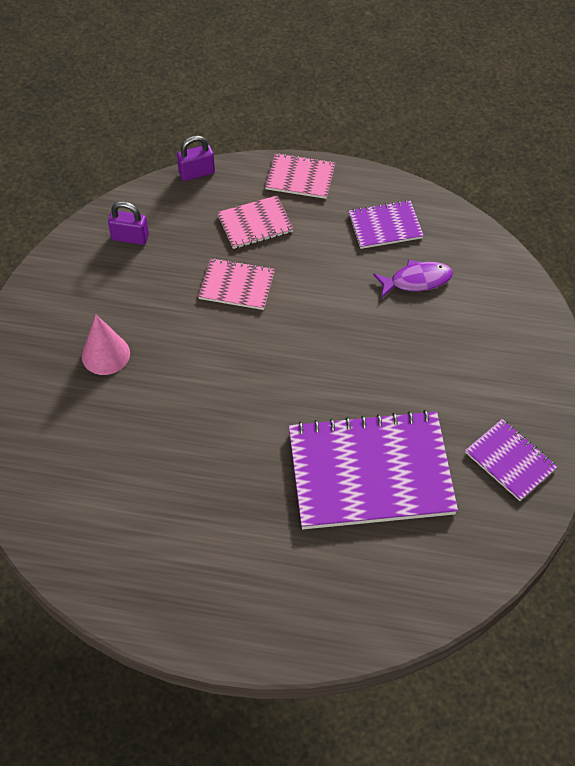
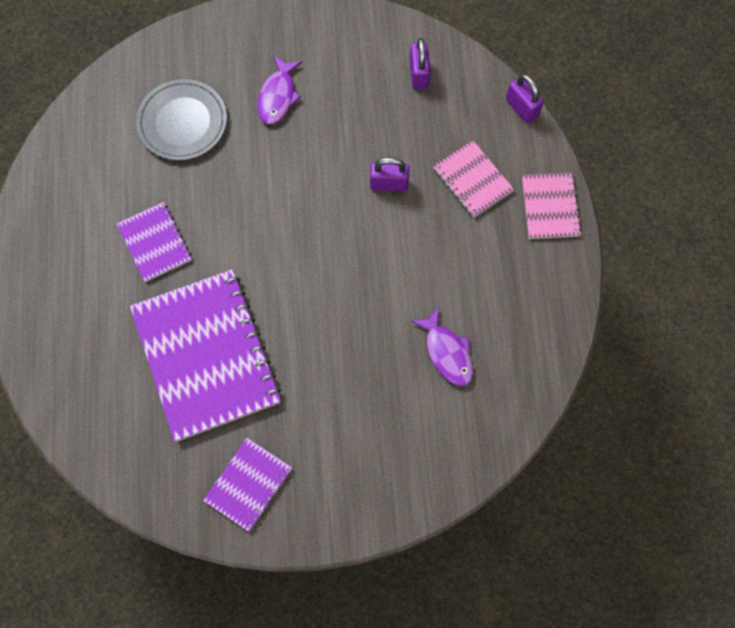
camera: 75 degrees right, 15 degrees up
(100, 445) = (182, 122): none -> grey plate
(105, 354) = (278, 96): pink cone -> purple fish
(236, 285) = (389, 184): pink notebook -> purple padlock
(385, 226) = (511, 306): purple notebook -> purple notebook (155, 243)

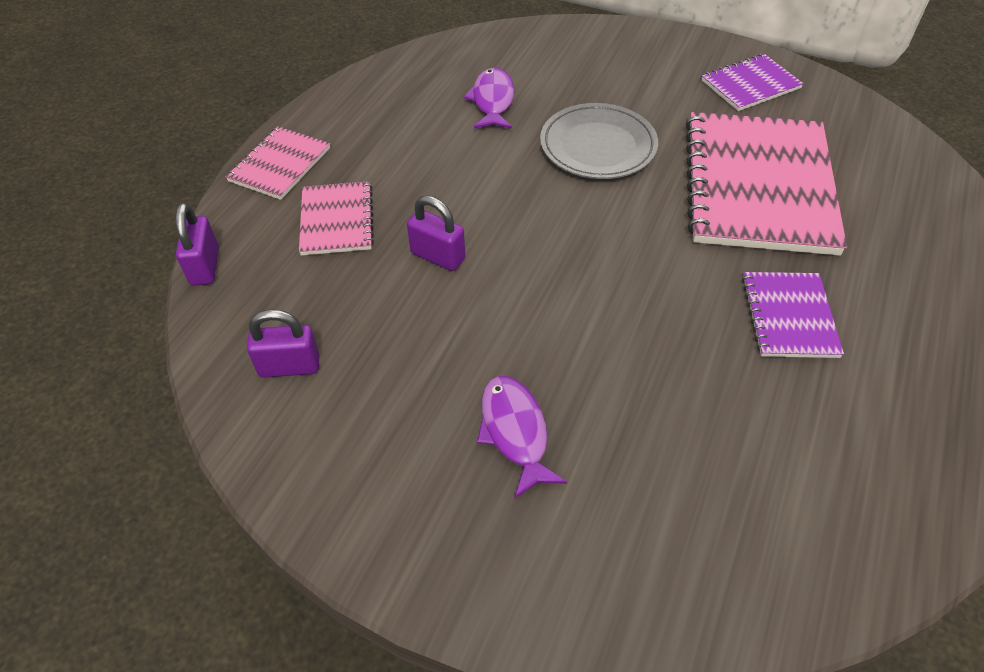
camera: 150 degrees left, 20 degrees down
(182, 122) = (689, 462): grey plate -> grey plate (598, 146)
(206, 355) = (758, 185): purple notebook -> pink notebook
(278, 96) = (515, 432): purple fish -> purple fish turned 60 degrees counterclockwise
(419, 74) = (289, 366): purple padlock -> purple padlock turned 60 degrees clockwise

